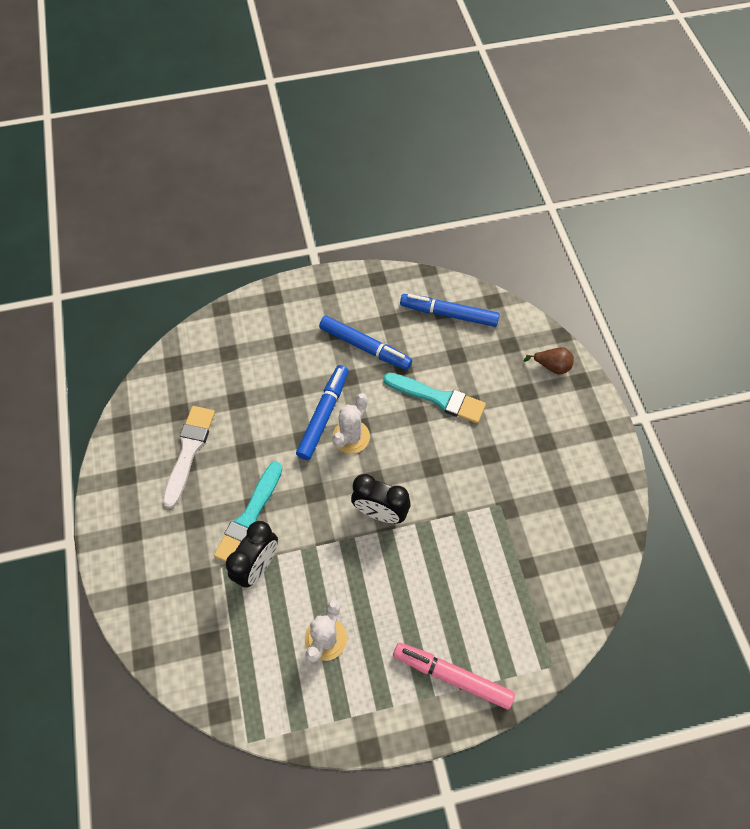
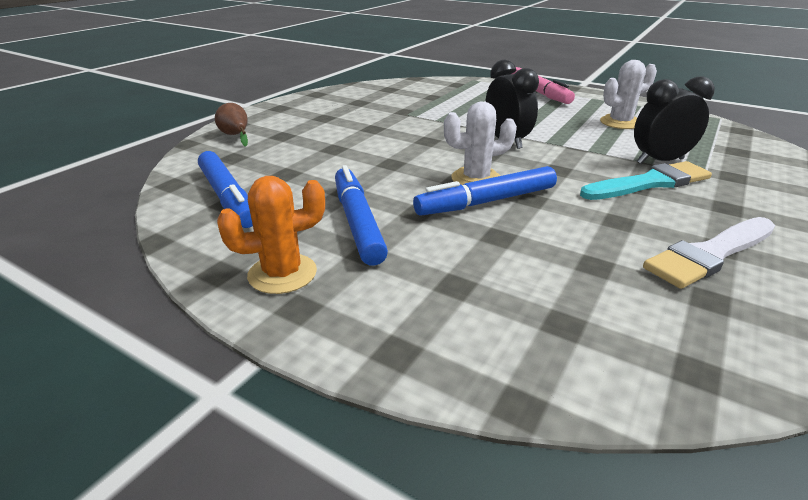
camera: 135 degrees left, 30 degrees down
(353, 296) = (282, 274): none -> orange cactus
(438, 398) = (354, 162): turquoise brush -> none

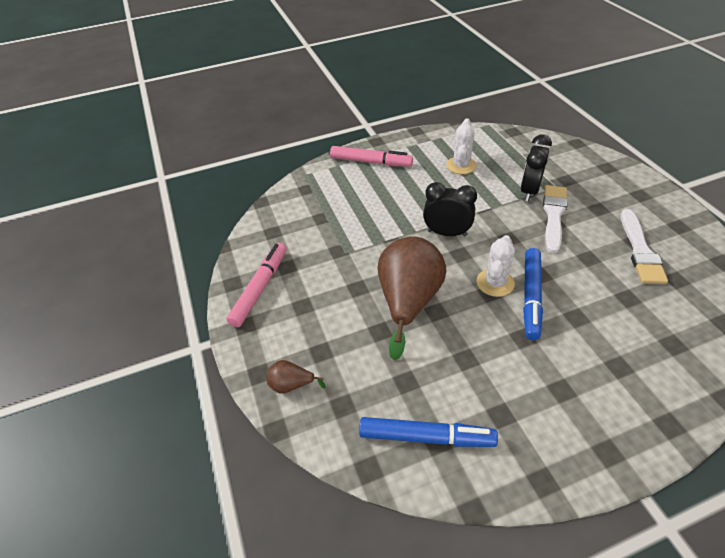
camera: 50 degrees left, 15 degrees up
(282, 274) = (565, 445): orange cactus -> none
(323, 101) = (260, 288): none -> pink marker
(357, 222) = (518, 375): blue marker -> none
(386, 149) = (408, 302): none -> brown pear
(649, 183) = (553, 215): turquoise brush -> white brush

